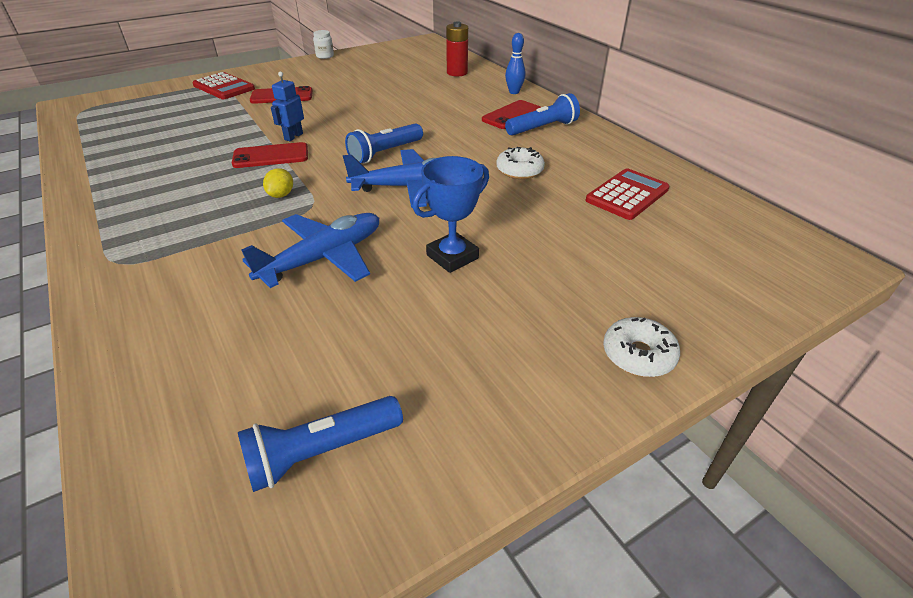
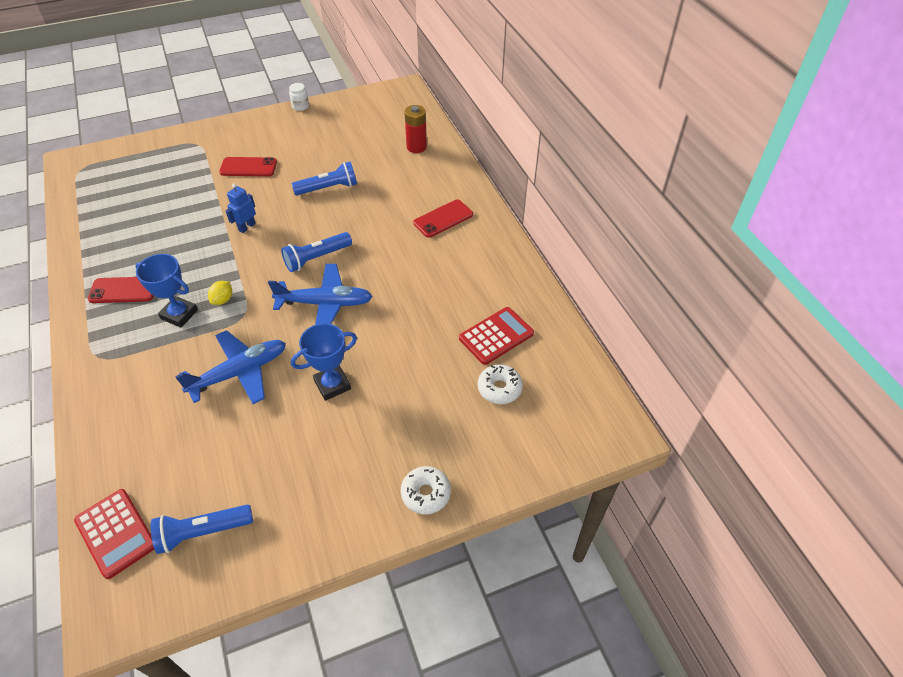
camera: 10 degrees right, 10 degrees up
(224, 87) = (200, 148): red calculator -> red calculator (116, 533)
(227, 212) = (179, 314): none -> blue trophy
(271, 156) = (224, 251): red phone -> red phone (123, 290)
(514, 92) = (458, 184): blue bowling pin -> none
(519, 170) = (420, 294): white donut -> white donut (499, 388)
(542, 128) = (463, 240): blue flashlight -> blue flashlight (328, 188)

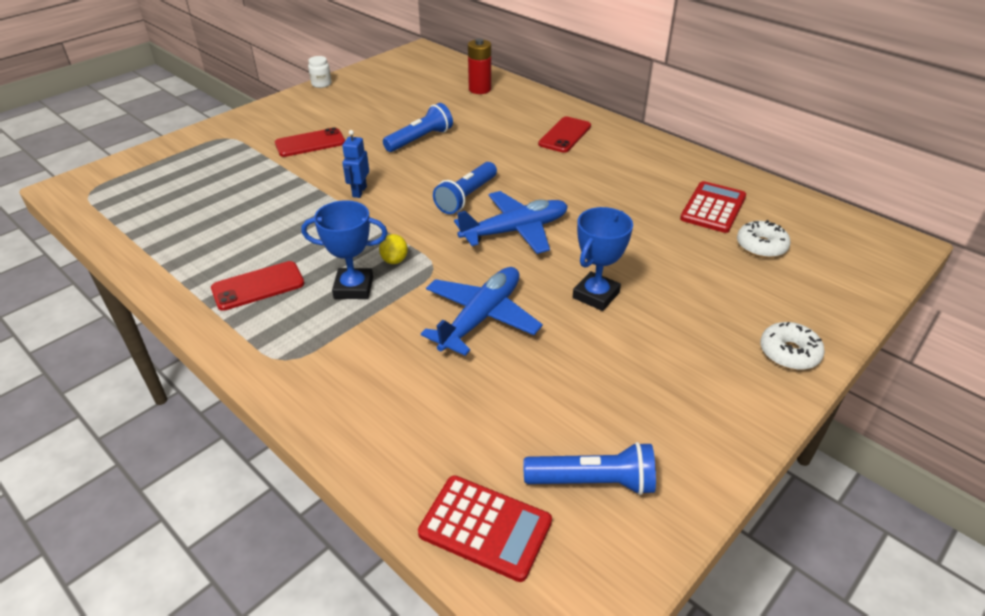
camera: 25 degrees left, 10 degrees down
(203, 532) = (593, 481): blue flashlight -> blue flashlight turned 135 degrees counterclockwise

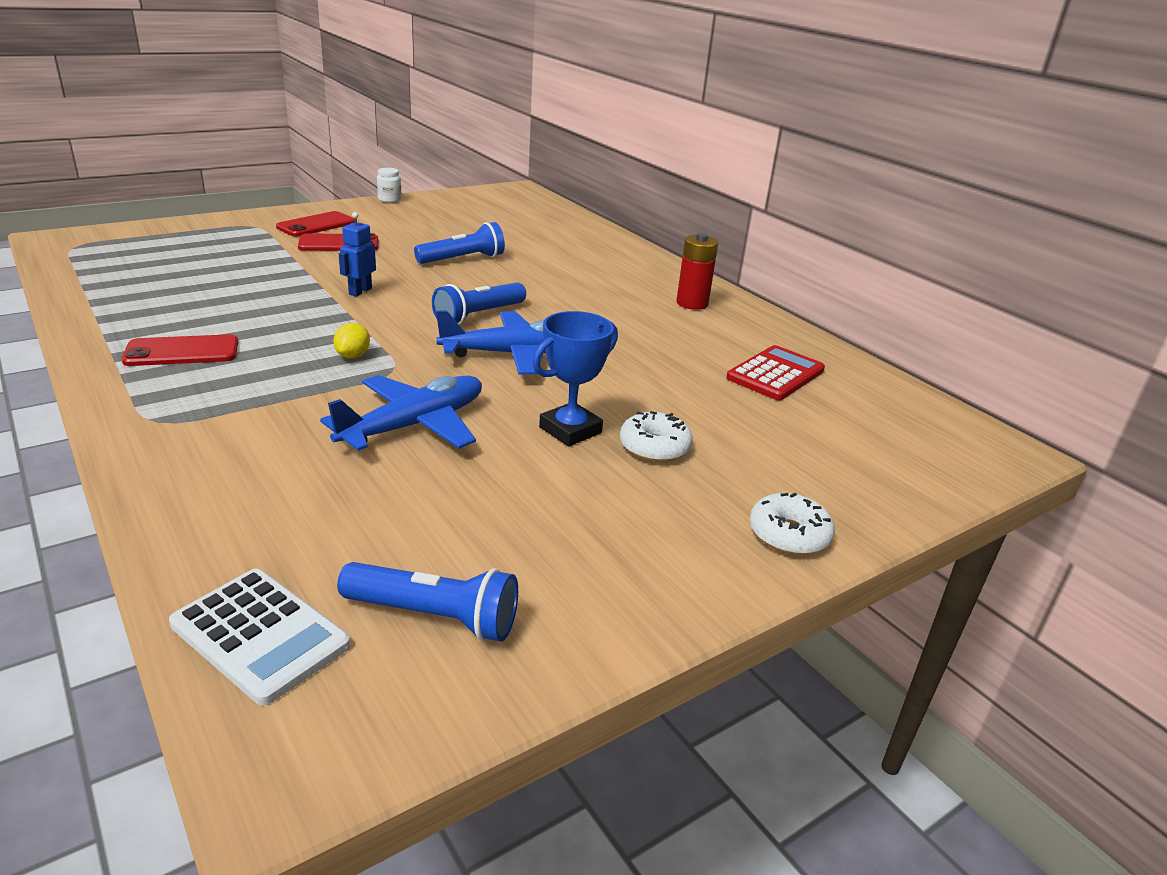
camera: 10 degrees right, 10 degrees down
(353, 288) = (286, 372): blue trophy -> none
(480, 89) = (562, 229): red battery -> red battery (692, 303)
(485, 528) = (260, 635): red calculator -> white calculator
(565, 135) = (634, 281): red phone -> red phone (316, 225)
(761, 246) = (816, 421): white donut -> white donut (654, 447)

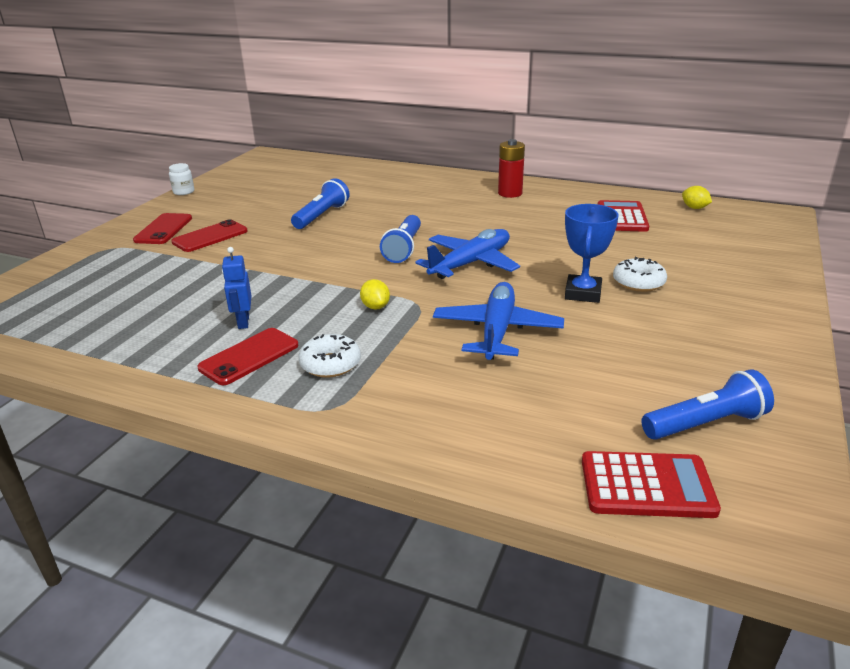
camera: 30 degrees left, 0 degrees up
(260, 635) = (647, 486): white calculator -> red calculator
(360, 291) = (294, 263): blue robot -> blue robot (243, 322)
(789, 534) = (769, 297): white donut -> white donut (330, 364)
(895, 399) = (694, 208): none -> yellow lemon

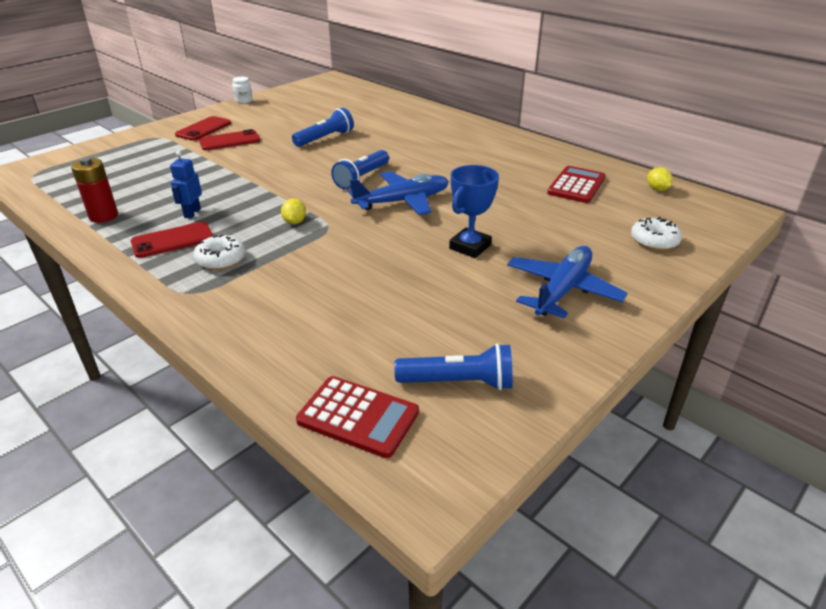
camera: 20 degrees right, 5 degrees up
(497, 331) = (367, 263): blue plane -> blue plane (562, 290)
(510, 193) = (497, 145): red battery -> red battery (103, 216)
(638, 282) = (529, 248): white donut -> white donut (654, 241)

